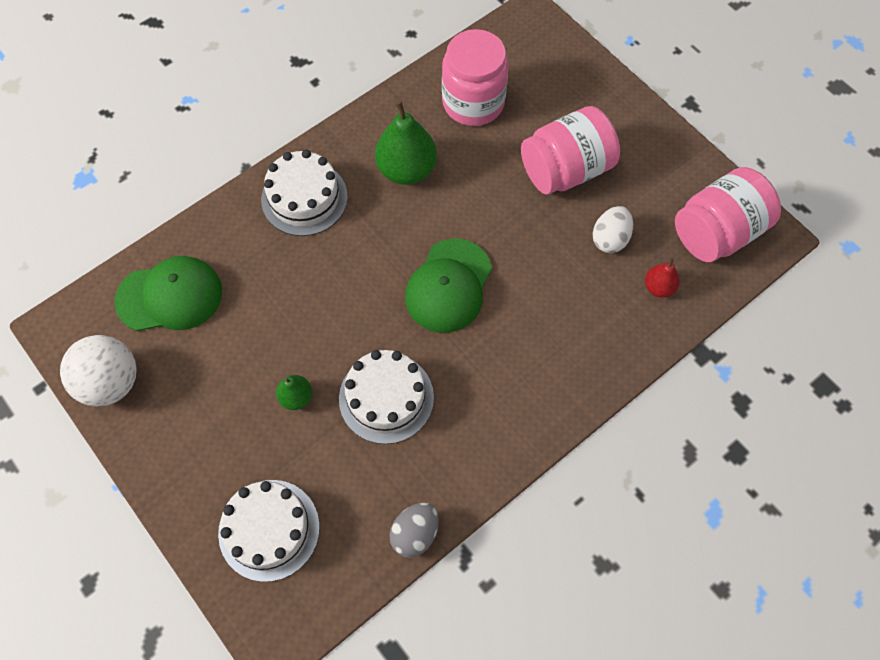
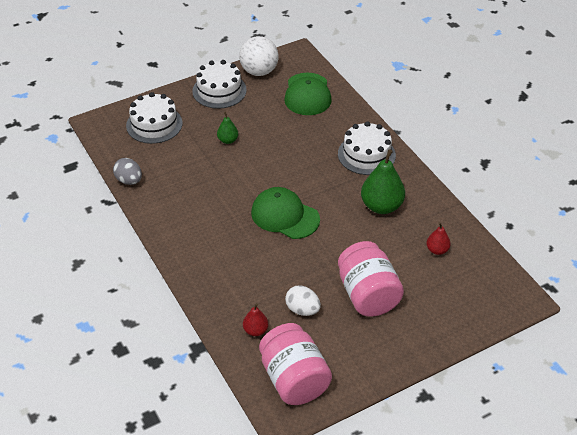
camera: 100 degrees right, 20 degrees down
(386, 398) = (215, 178): white cake -> white cake (219, 90)
(473, 102) = (437, 250): pink jar -> red pear

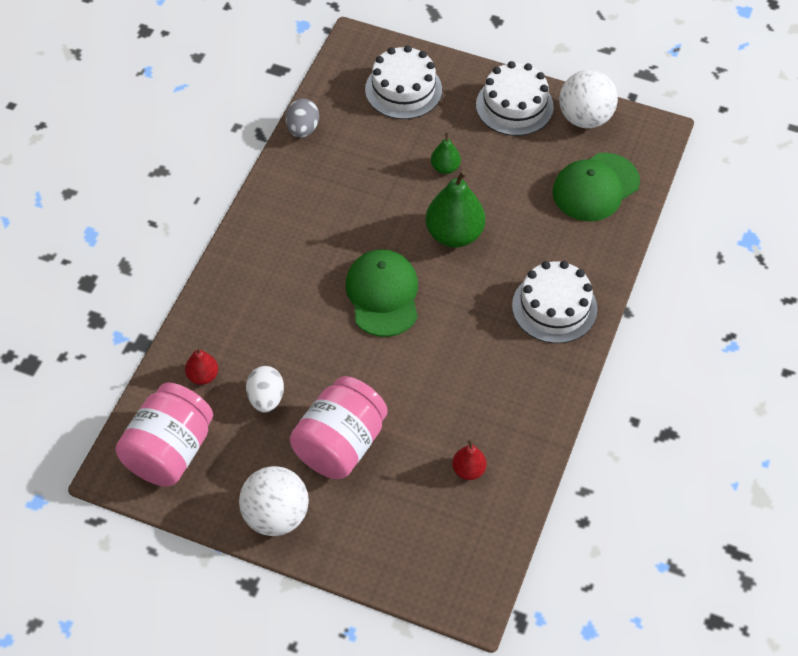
camera: 50 degrees right, 10 degrees up
(381, 206) = (485, 374): green pear -> green pear (454, 234)
(389, 353) = (275, 516): none -> white ball

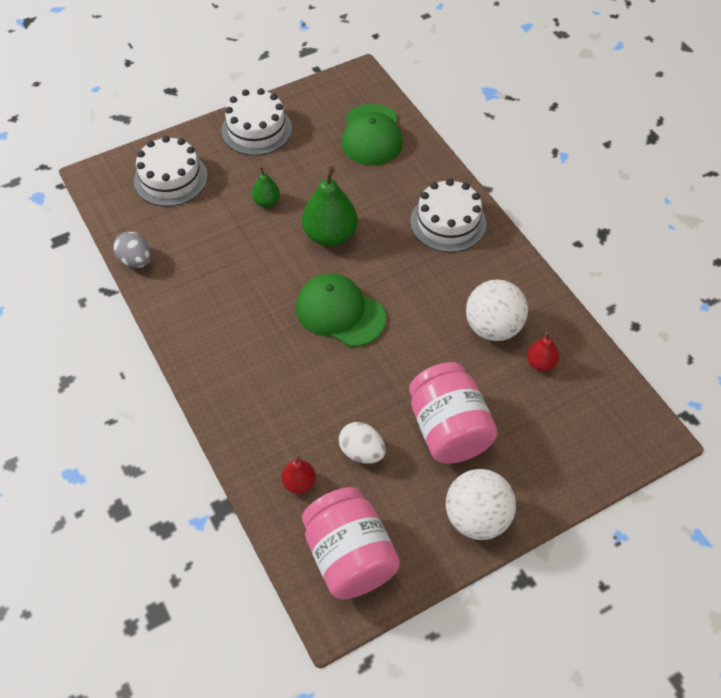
camera: 50 degrees left, 0 degrees up
(585, 118) = (309, 102): white ball -> white ball (493, 327)

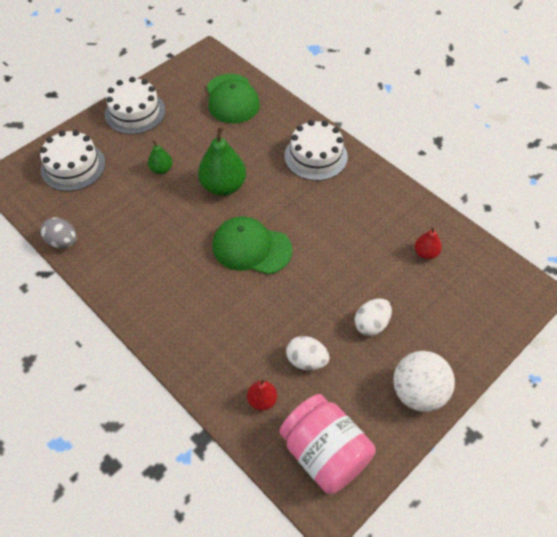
camera: 15 degrees left, 0 degrees up
(448, 429) = (371, 324): pink jar -> white egg
(493, 327) = (379, 233): white ball -> none

